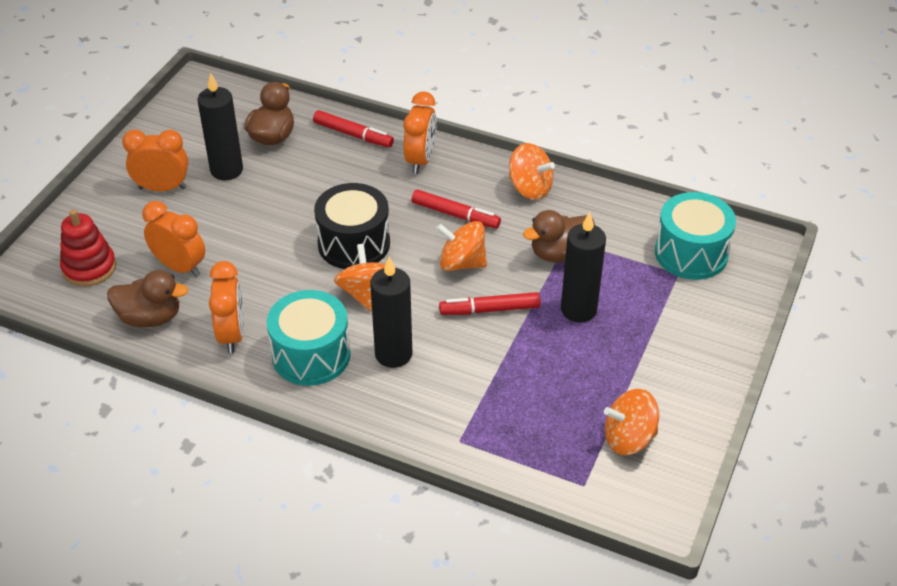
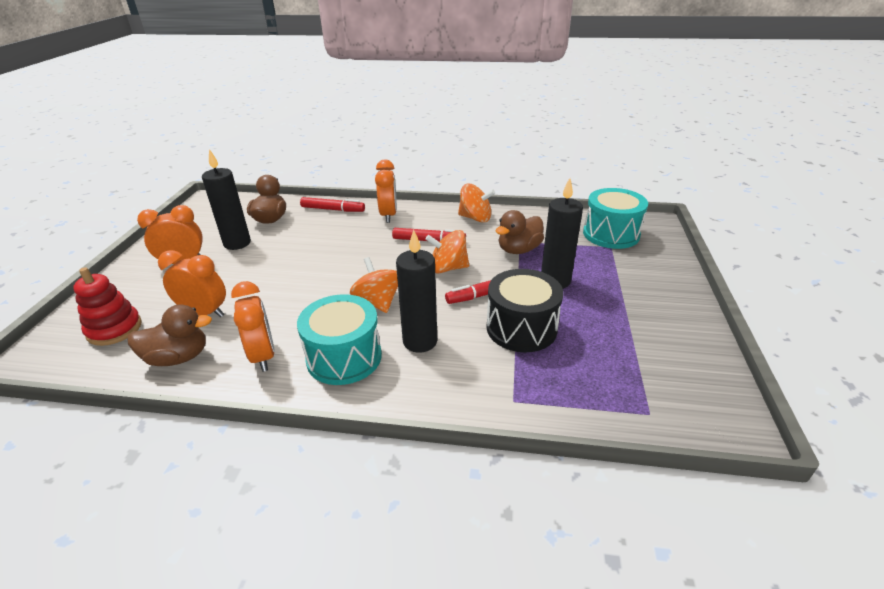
camera: 15 degrees left, 10 degrees down
(354, 244) = (356, 271): black drum -> black drum (521, 328)
(629, 438) = (659, 364): orange spinning top -> none

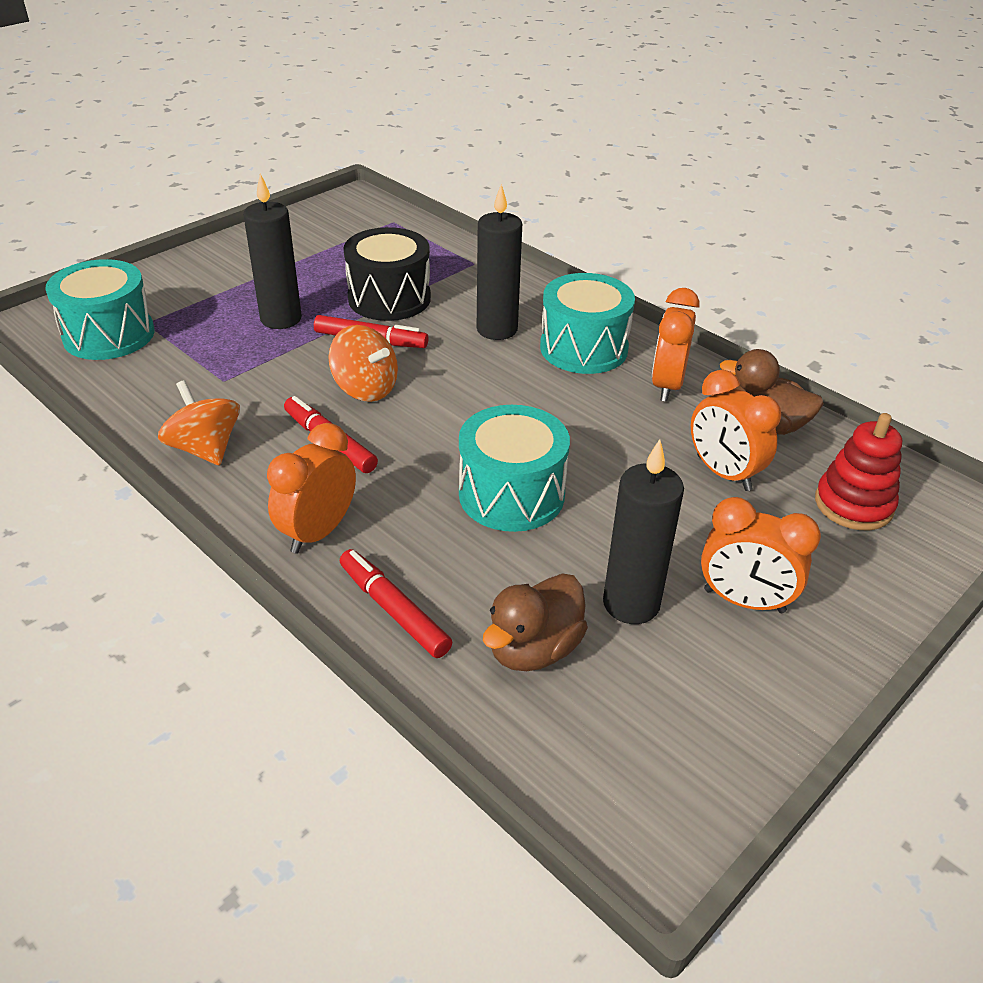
camera: 145 degrees left, 5 degrees up
(319, 257) = (511, 494): none -> turquoise drum
(378, 302) = (496, 386): orange spinning top -> none
(519, 250) = (247, 370): brown duck -> none

